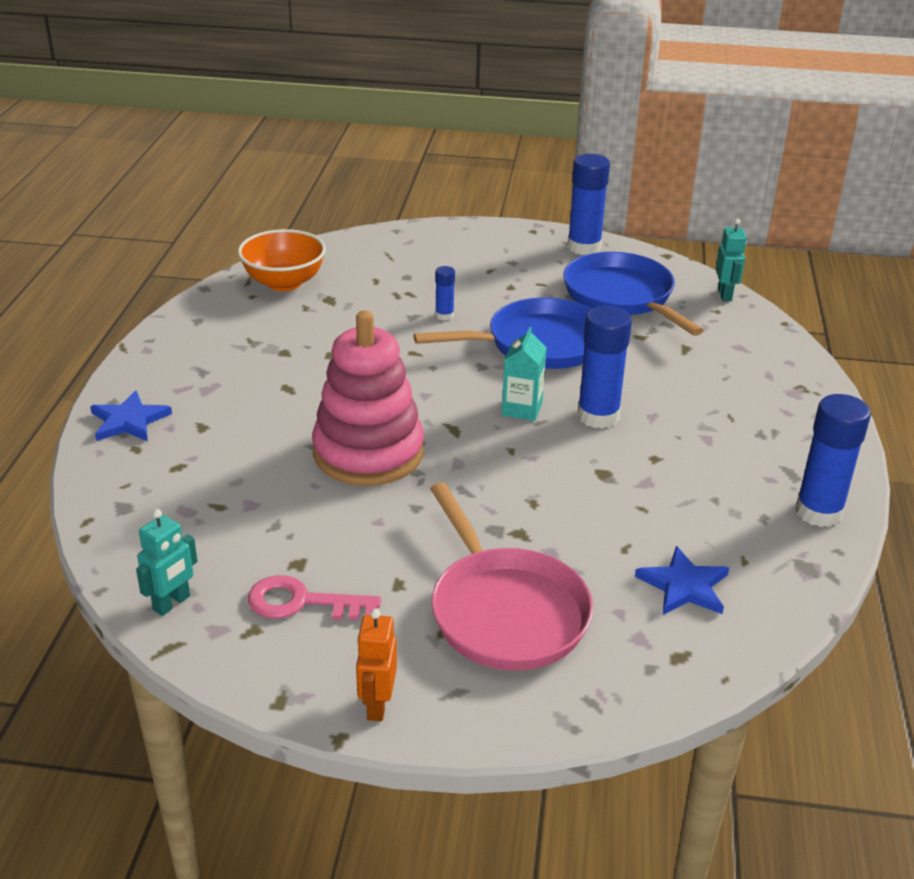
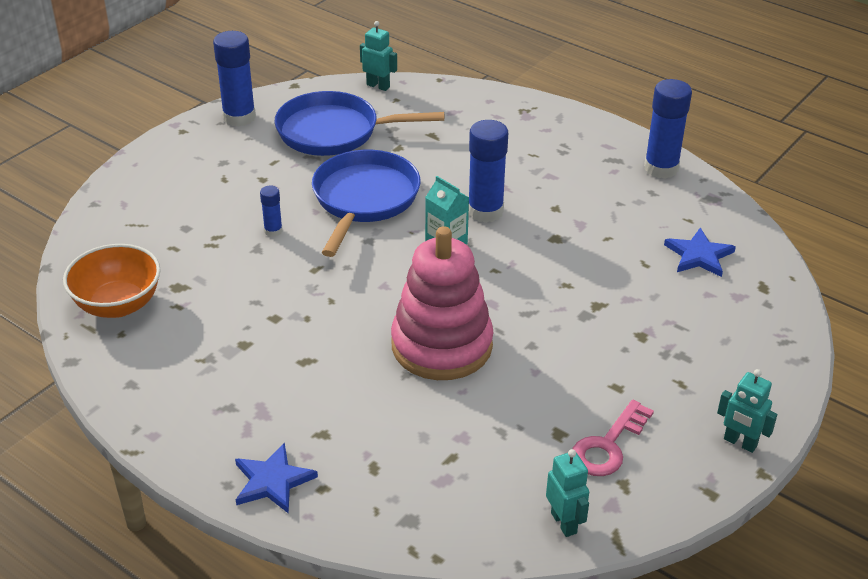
camera: 60 degrees left, 5 degrees up
(377, 705) = (740, 443): orange robot -> turquoise robot
(505, 611) = (677, 345): pink pan -> none

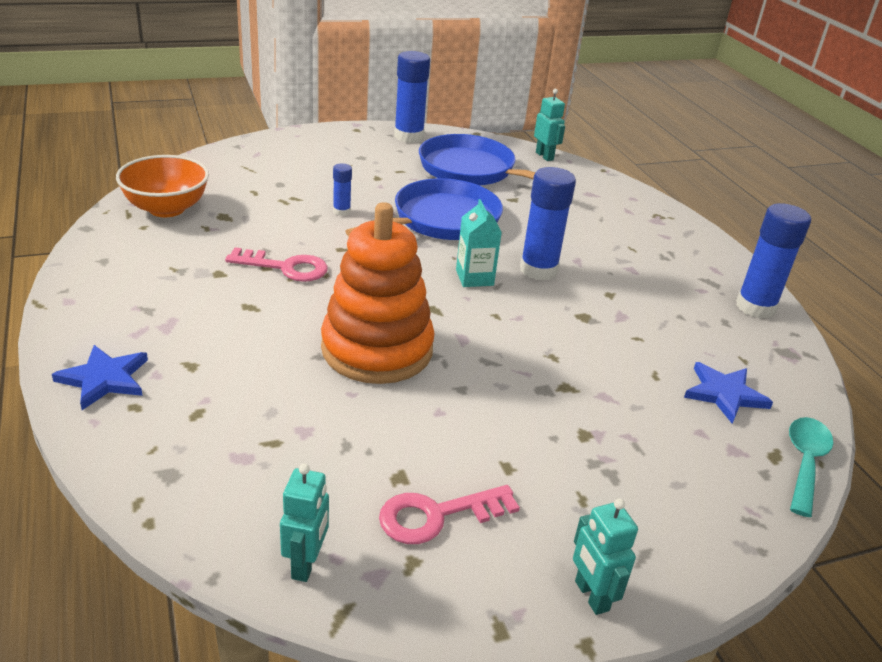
camera: 30 degrees right, 5 degrees down
(291, 310) = (285, 267): none -> pink key
(441, 345) = (377, 349): pink stacking toy -> orange stacking toy
(783, 282) = (805, 462): none -> turquoise spoon

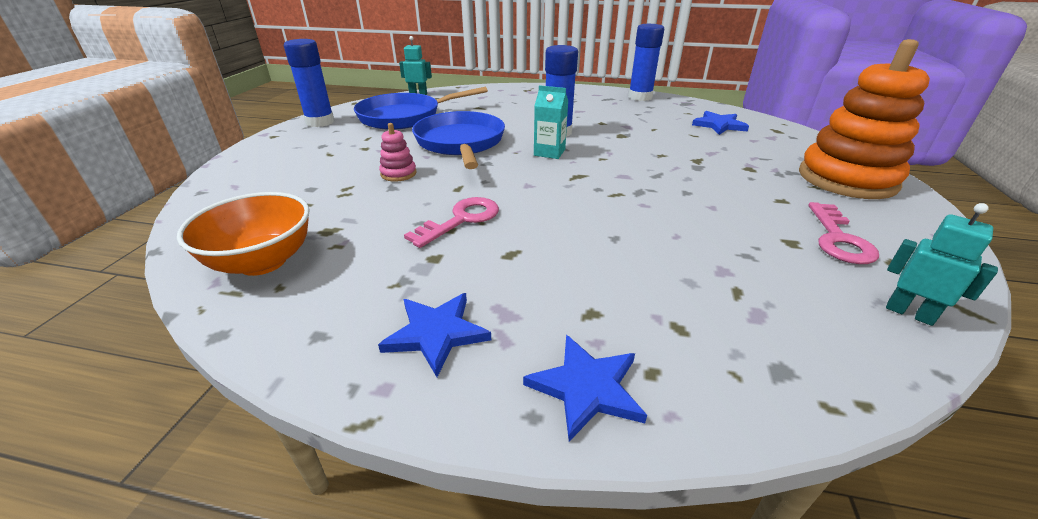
camera: 55 degrees left, 0 degrees up
(128, 303) = (436, 333): none -> blue star
(341, 211) = (398, 174): blue glue stick -> pink stacking toy
(377, 349) = (620, 210): orange stacking toy -> orange stacking toy (846, 179)
(591, 596) = (913, 209): turquoise robot -> none
(805, 462) = (784, 126): turquoise spoon -> none

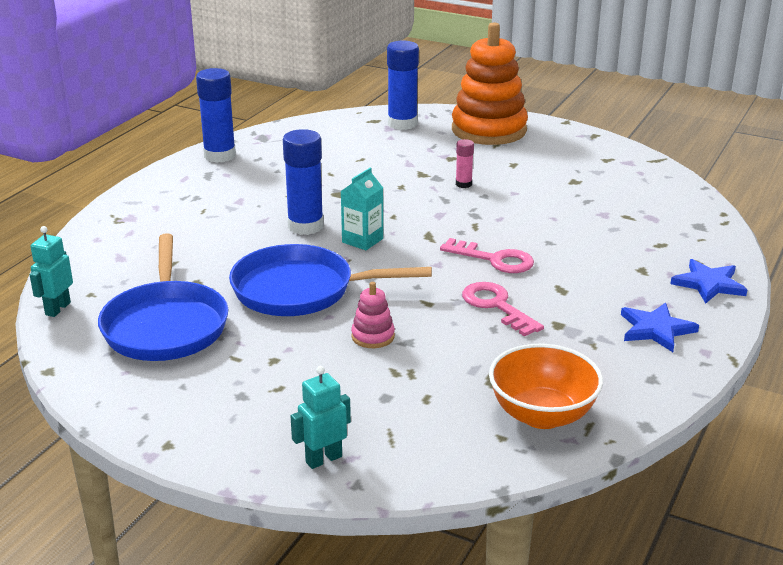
camera: 75 degrees left, 5 degrees down
(320, 122) = (131, 402): blue glue stick -> blue glue stick (402, 124)
(699, 179) = (463, 184): none -> pink glue stick
(719, 125) = (343, 140): blue star -> none
(838, 239) = (575, 165): pink key -> pink key (494, 259)
(909, 313) = (656, 175): turquoise robot -> turquoise robot (323, 459)

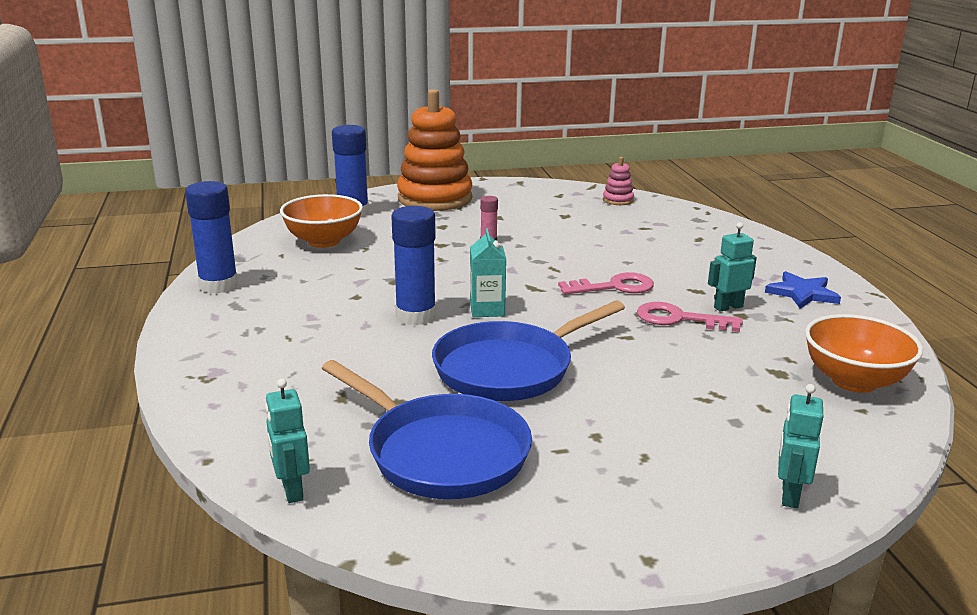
camera: 40 degrees left, 5 degrees down
(341, 143) = (323, 241): none -> orange bowl
(373, 336) = (637, 379): pink stacking toy -> pink stacking toy (618, 200)
(559, 313) = (728, 307): none -> turquoise robot
(708, 284) = (773, 253): blue star -> none

